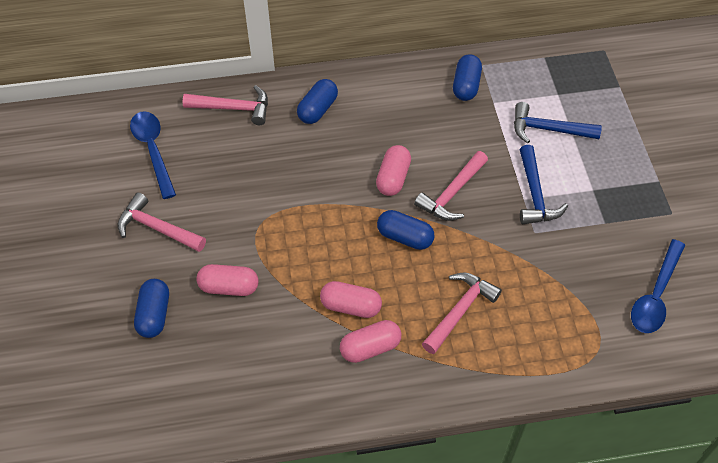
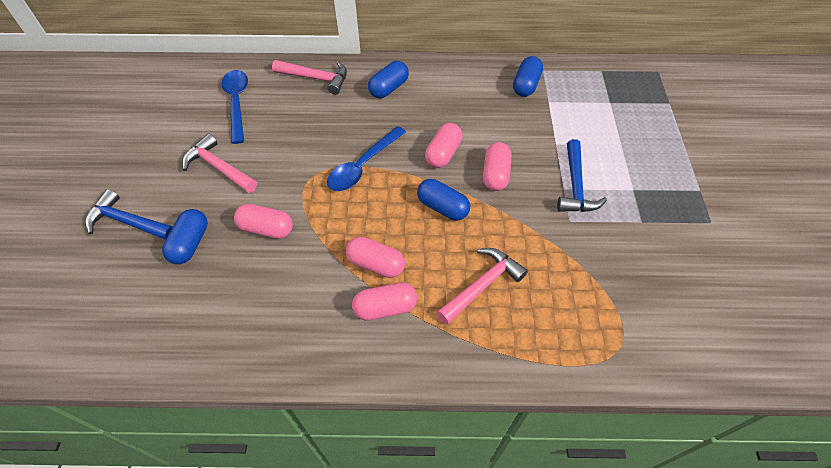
camera: 10 degrees right, 0 degrees up
(452, 194) = (495, 174): pink hammer -> pink capsule
(548, 129) = (596, 130): blue hammer -> blue hammer (128, 222)
(655, 295) = (687, 300): blue spoon -> blue spoon (362, 166)

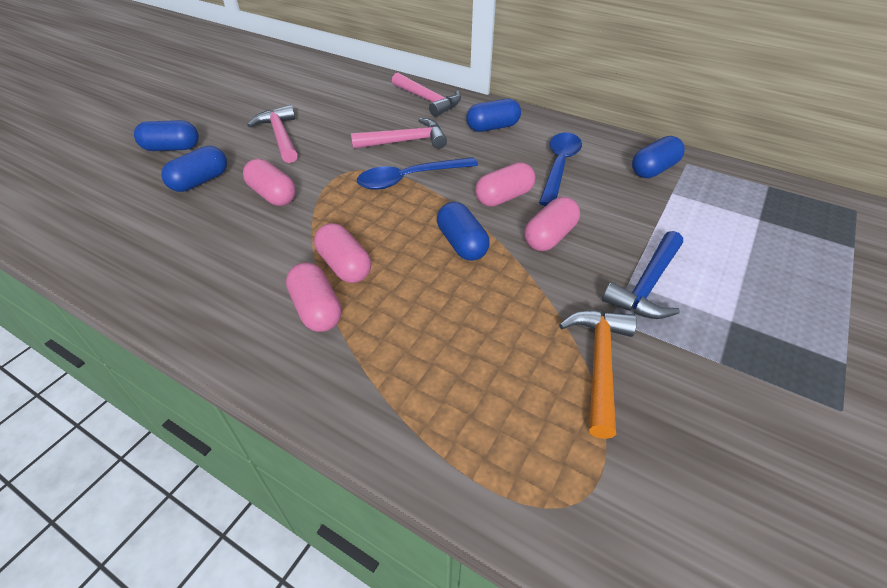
camera: 30 degrees right, 10 degrees down
(128, 222) = (172, 148): blue hammer -> blue capsule
(237, 103) = (341, 97): blue spoon -> blue spoon (559, 167)
(385, 308) = (316, 309): pink capsule -> pink capsule turned 45 degrees clockwise
(482, 285) = (443, 337): pink hammer -> pink hammer (405, 141)
(581, 256) = (599, 363): none -> orange hammer

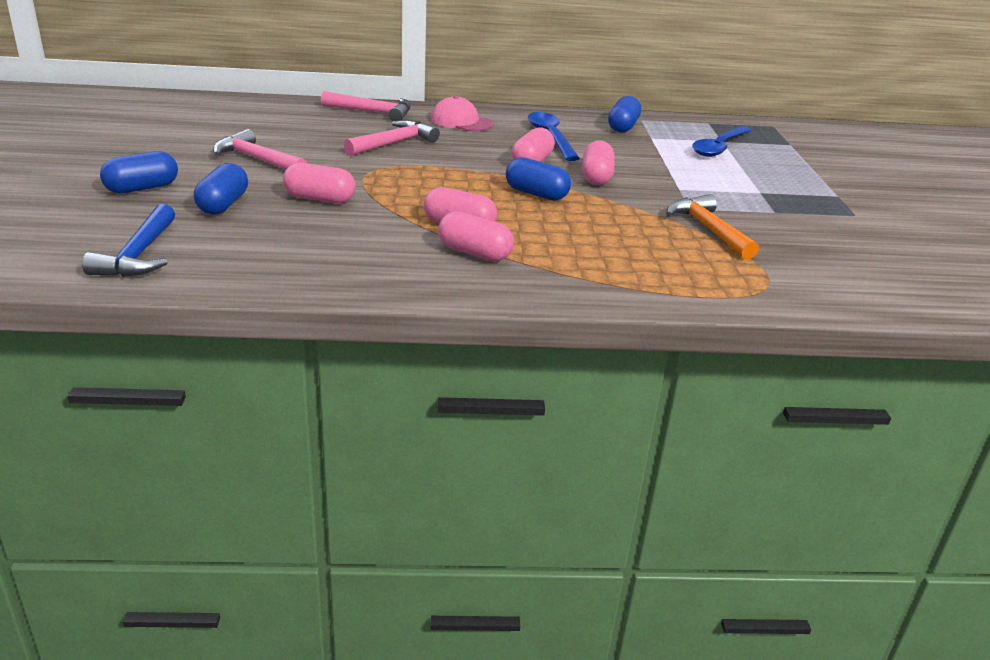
camera: 35 degrees left, 15 degrees down
(409, 178) = (435, 165): blue spoon -> blue spoon (719, 147)
(492, 127) = (461, 121): blue capsule -> pink cap
(647, 285) = (692, 187): blue hammer -> blue hammer (139, 255)

